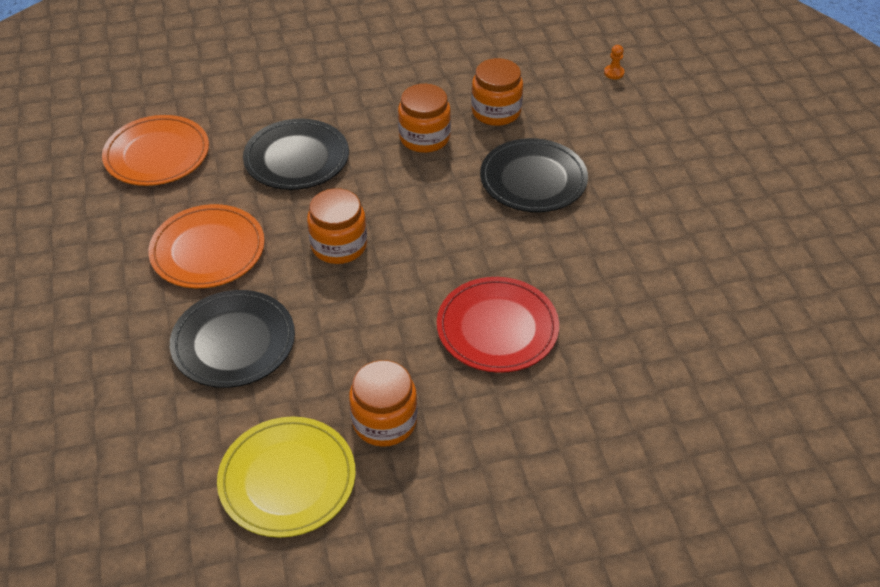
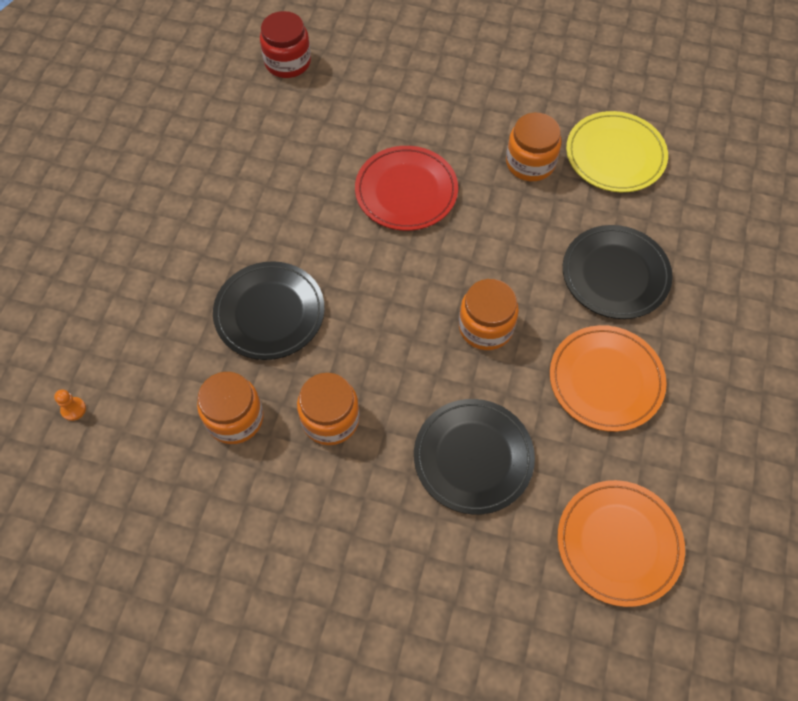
camera: 150 degrees left, 15 degrees up
(751, 412) = (288, 62): none -> red jar

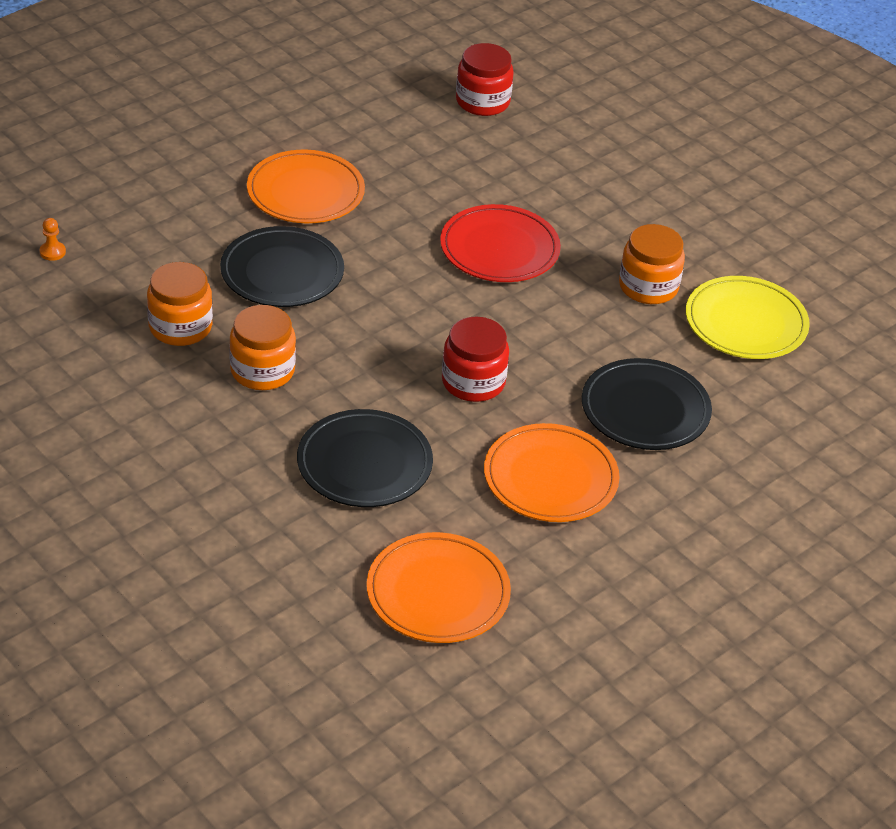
camera: 30 degrees right, 20 degrees down
(226, 224) = (305, 192): none -> orange plate
(486, 327) = (473, 382): orange jar -> red jar

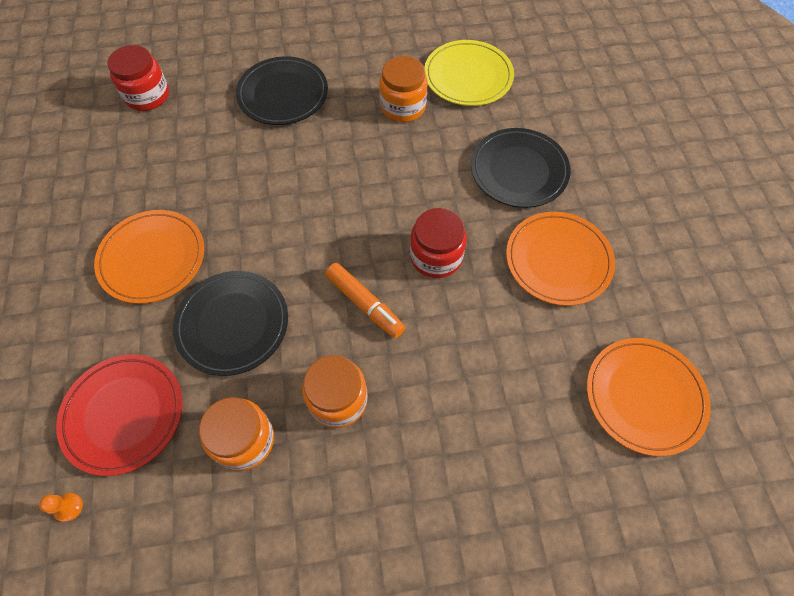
camera: 55 degrees left, 20 degrees up
(364, 463) = (484, 377): black plate -> black plate (283, 94)
(375, 351) = (365, 304): none -> orange marker
(499, 249) = (308, 167): red plate -> red plate (123, 414)

